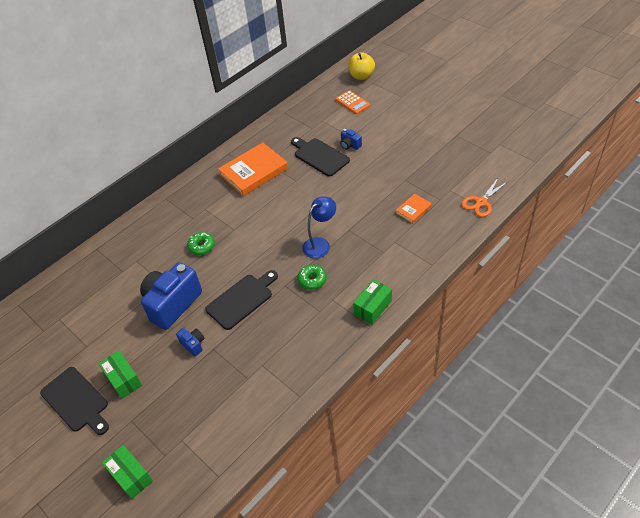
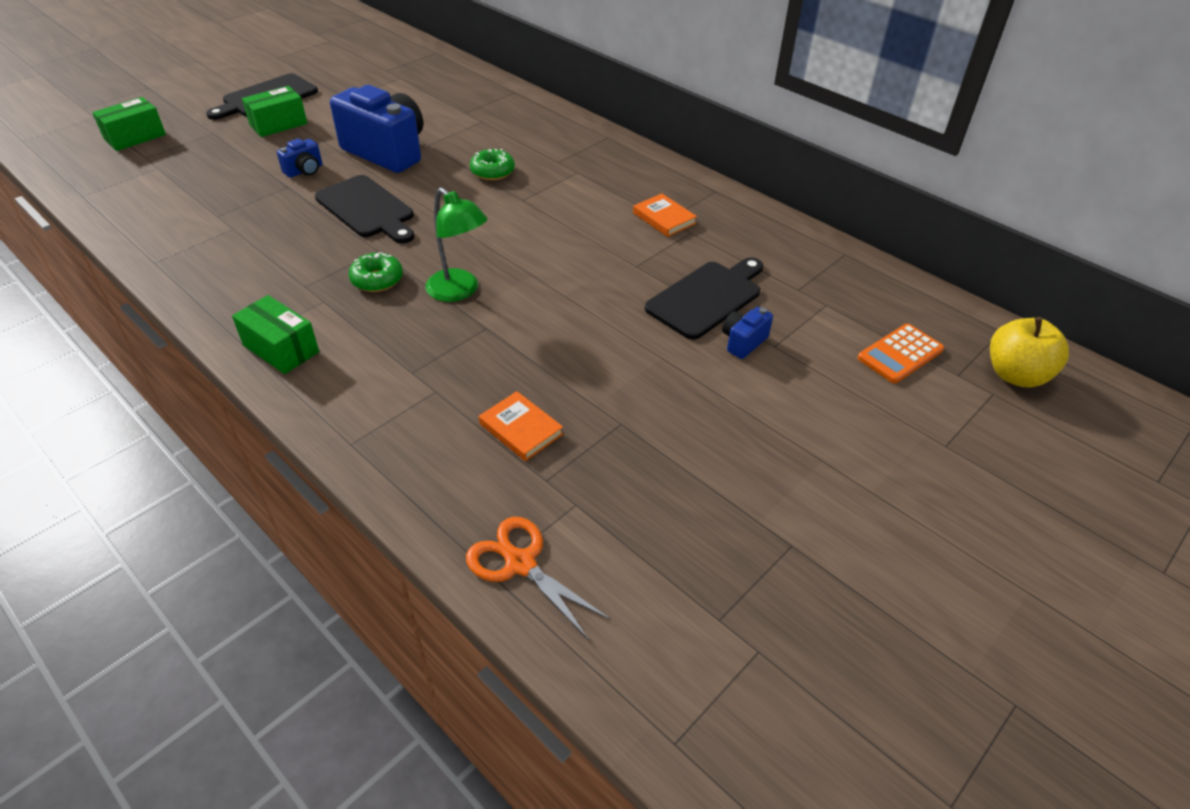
camera: 85 degrees right, 5 degrees down
(254, 172) = (664, 218): orange book -> orange book, size x0.49
(320, 244) = (459, 291): blue lamp -> green lamp

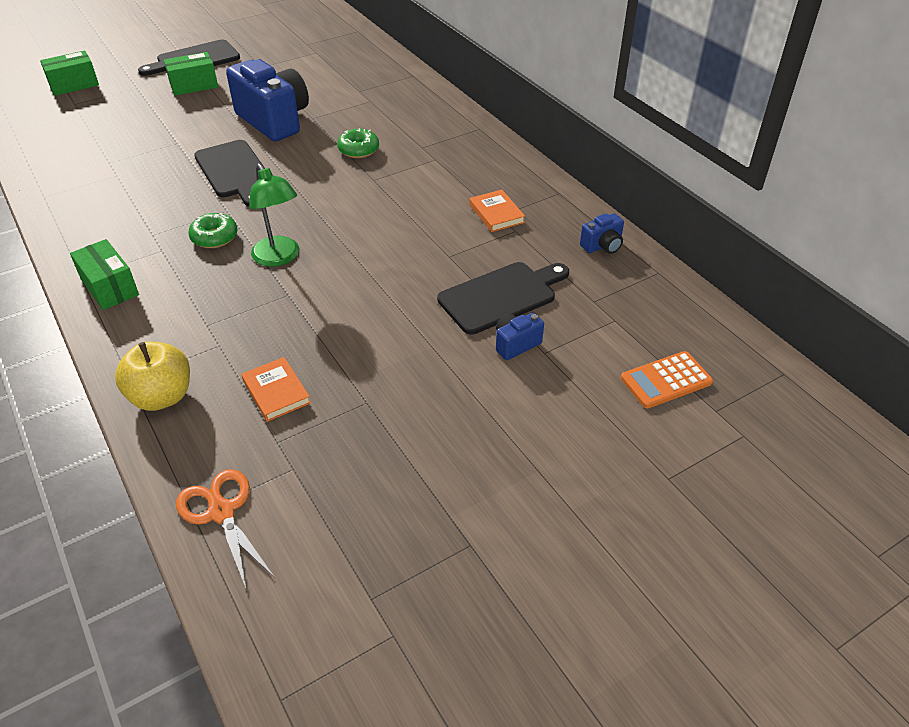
camera: 15 degrees right, 0 degrees up
(304, 171) = (197, 130): blue camera -> blue camera (602, 246)
(1015, 375) = (777, 421): yellow apple -> yellow apple (162, 396)

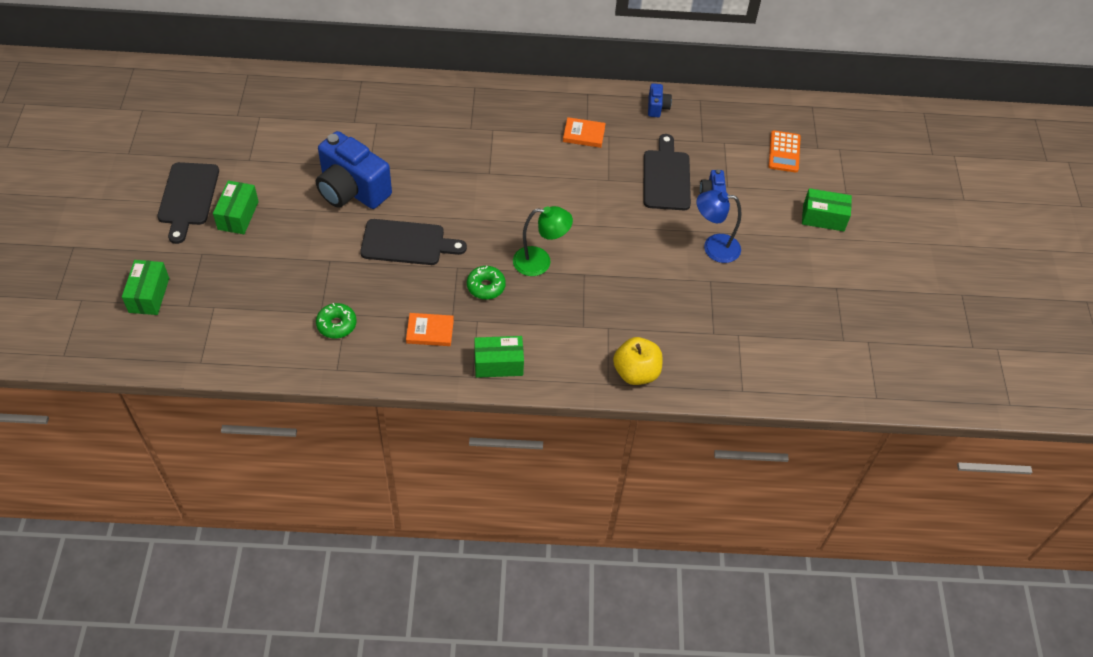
camera: 60 degrees left, 10 degrees up
(221, 512) = (749, 377): orange scissors -> none
(274, 121) = (352, 190): blue camera -> blue camera turned 135 degrees counterclockwise
(276, 392) = (672, 317): orange book -> orange book (430, 331)
(358, 150) = (442, 162): green donut -> green donut (336, 324)
(426, 382) = (713, 247): none -> blue lamp
(592, 472) = (823, 218): none -> green box

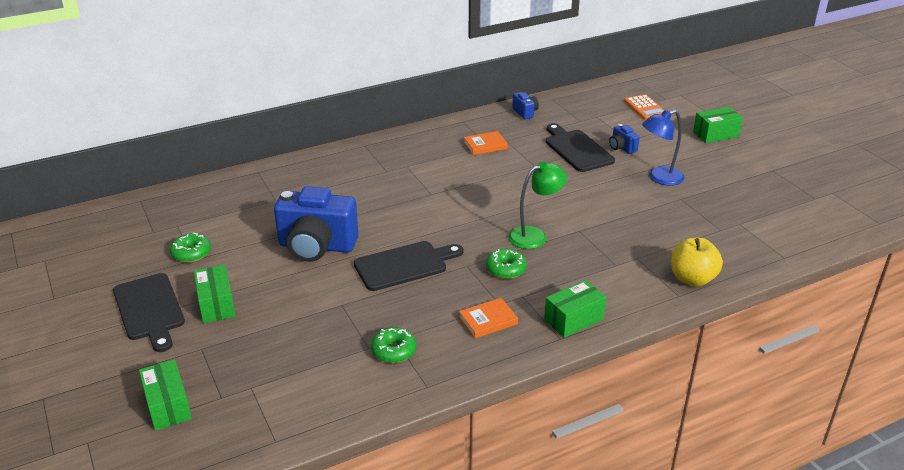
camera: 25 degrees left, 20 degrees down
(252, 152) = (191, 253): none -> green donut

